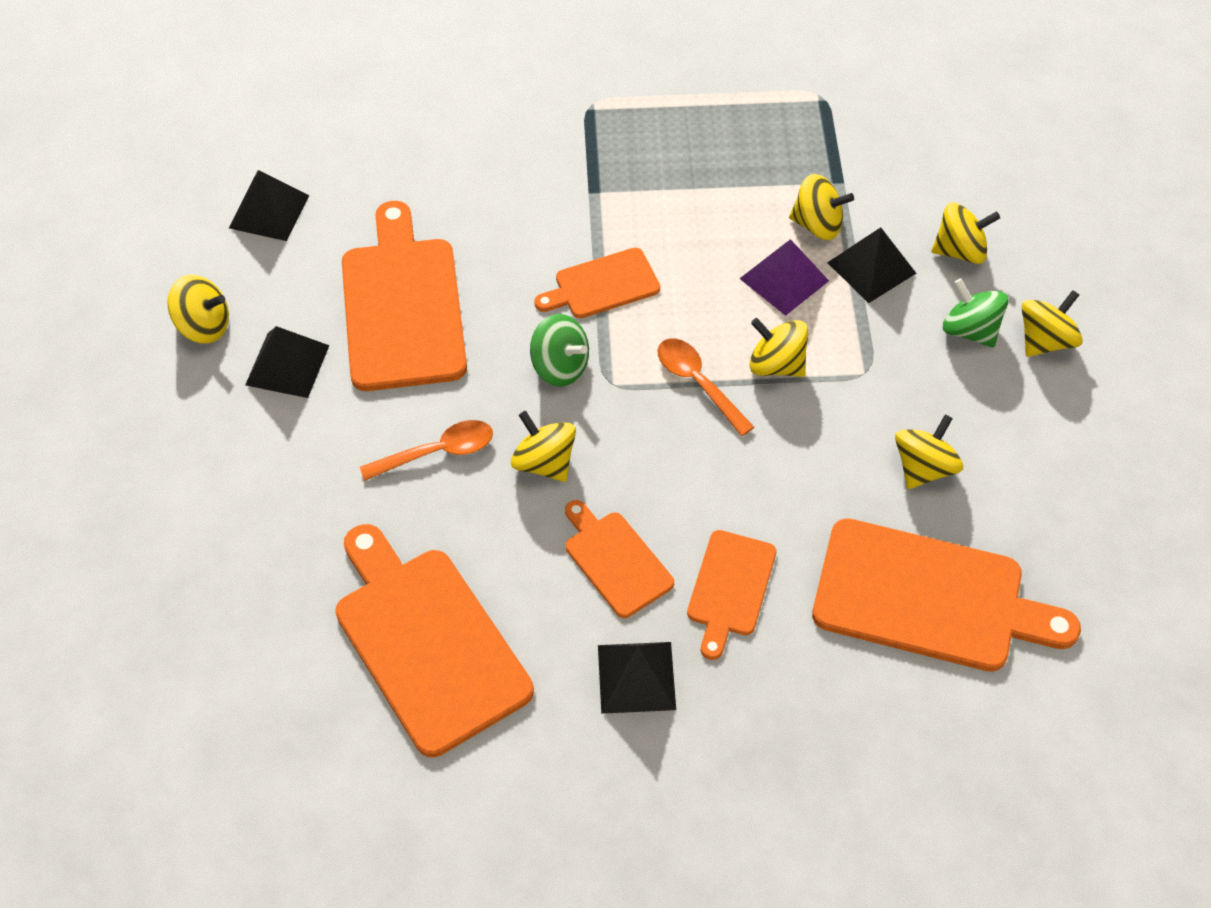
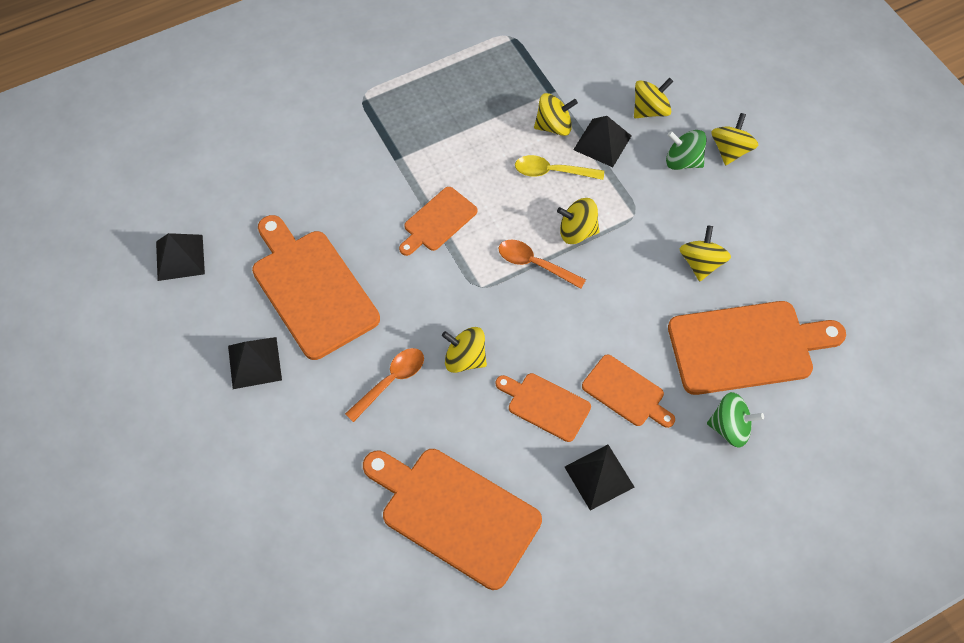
camera: 25 degrees left, 5 degrees up
(204, 326) = (179, 358): yellow spinning top -> none
(560, 366) = (440, 289): green spinning top -> green spinning top (730, 427)
(730, 588) = (626, 392): orange cutting board -> orange cutting board turned 45 degrees counterclockwise
(784, 279) = (552, 172): purple pyramid -> yellow spoon

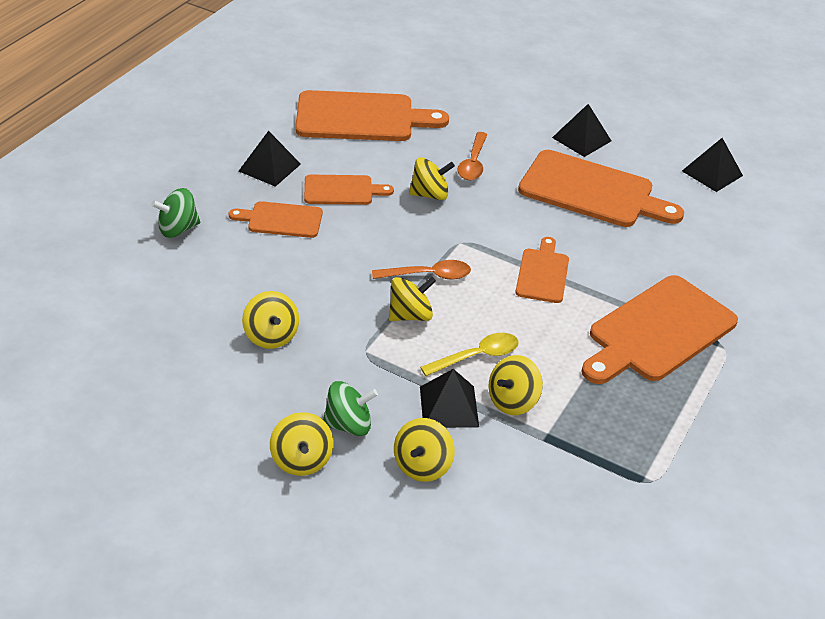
camera: 145 degrees right, 20 degrees down
(746, 346) = (191, 287): orange cutting board -> orange cutting board (658, 332)

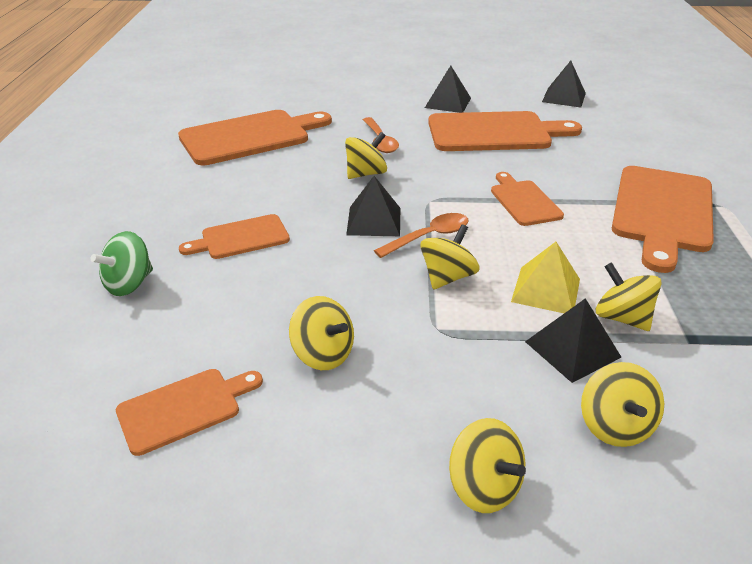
camera: 25 degrees left, 5 degrees down
(269, 167) = (192, 198): black pyramid -> black pyramid (374, 221)
(342, 190) = (281, 195): orange cutting board -> orange cutting board (184, 408)
(348, 425) = (495, 416): green spinning top -> none
(477, 356) = (546, 290): yellow spoon -> yellow pyramid
(512, 401) = (621, 318): yellow spinning top -> yellow spinning top turned 120 degrees clockwise

